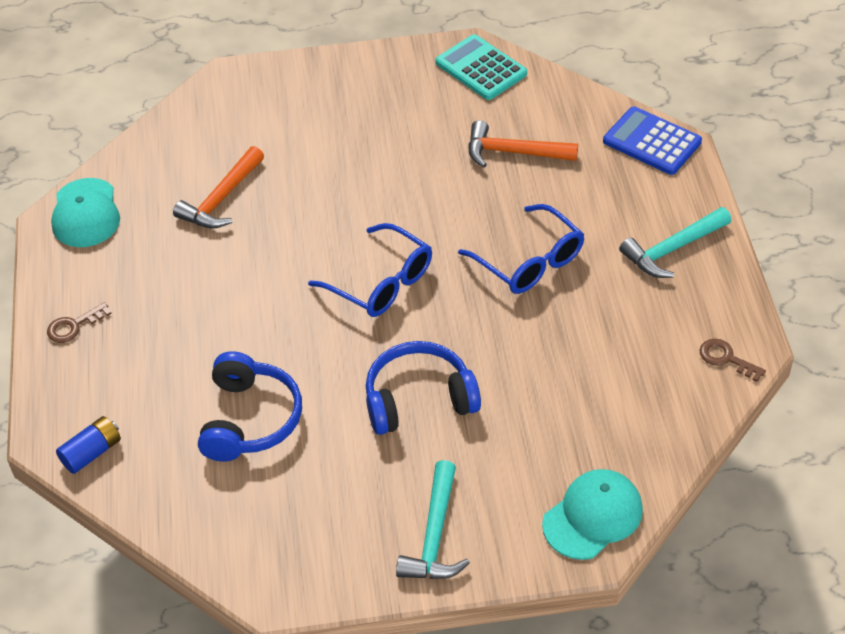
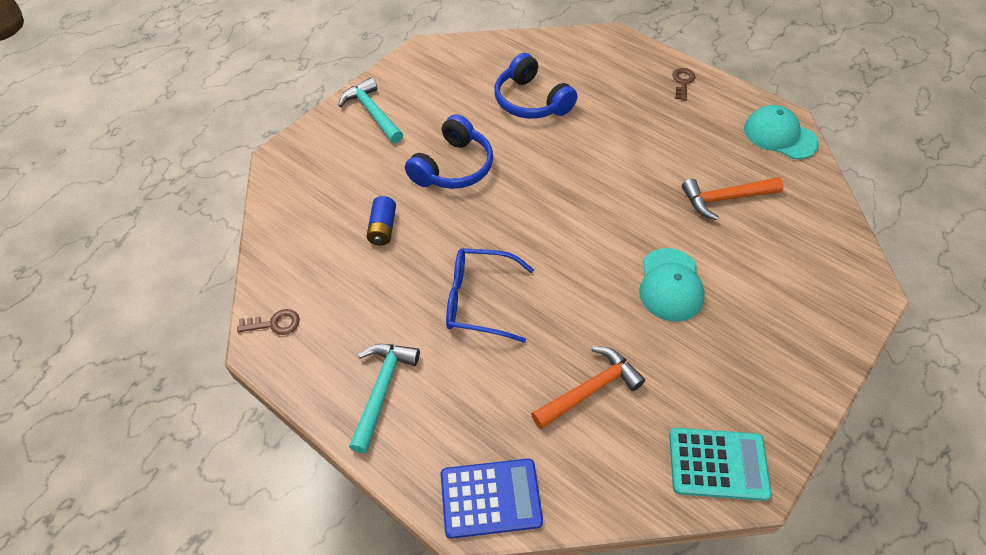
camera: 135 degrees right, 5 degrees up
(92, 452) = (584, 43): blue battery -> blue battery (383, 228)
(221, 199) = (725, 199): orange hammer -> orange hammer turned 90 degrees counterclockwise
(381, 283) = (557, 216): blue glasses -> none
(593, 516) = (292, 172): turquoise cap -> turquoise cap (670, 285)

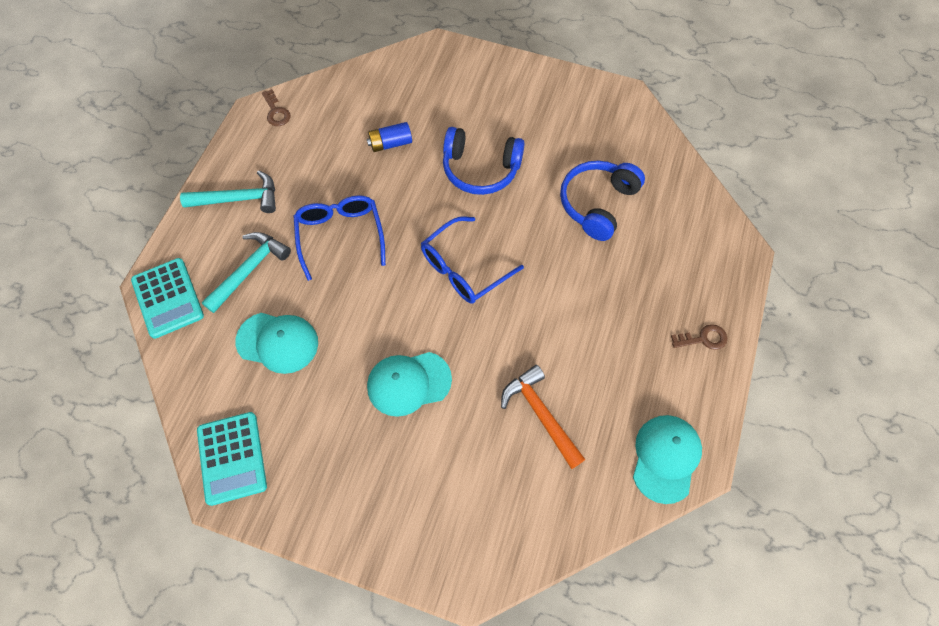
camera: 70 degrees right, 10 degrees up
(372, 113) = (519, 87): turquoise hammer -> turquoise hammer (249, 270)
(490, 498) = (168, 298): blue calculator -> turquoise calculator
(560, 210) = (463, 269): none -> blue glasses
(590, 389) = (277, 342): orange hammer -> turquoise cap

